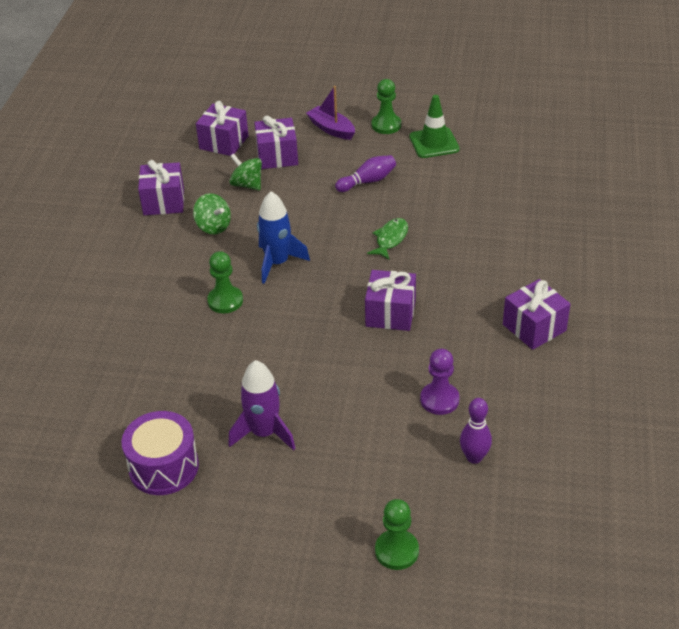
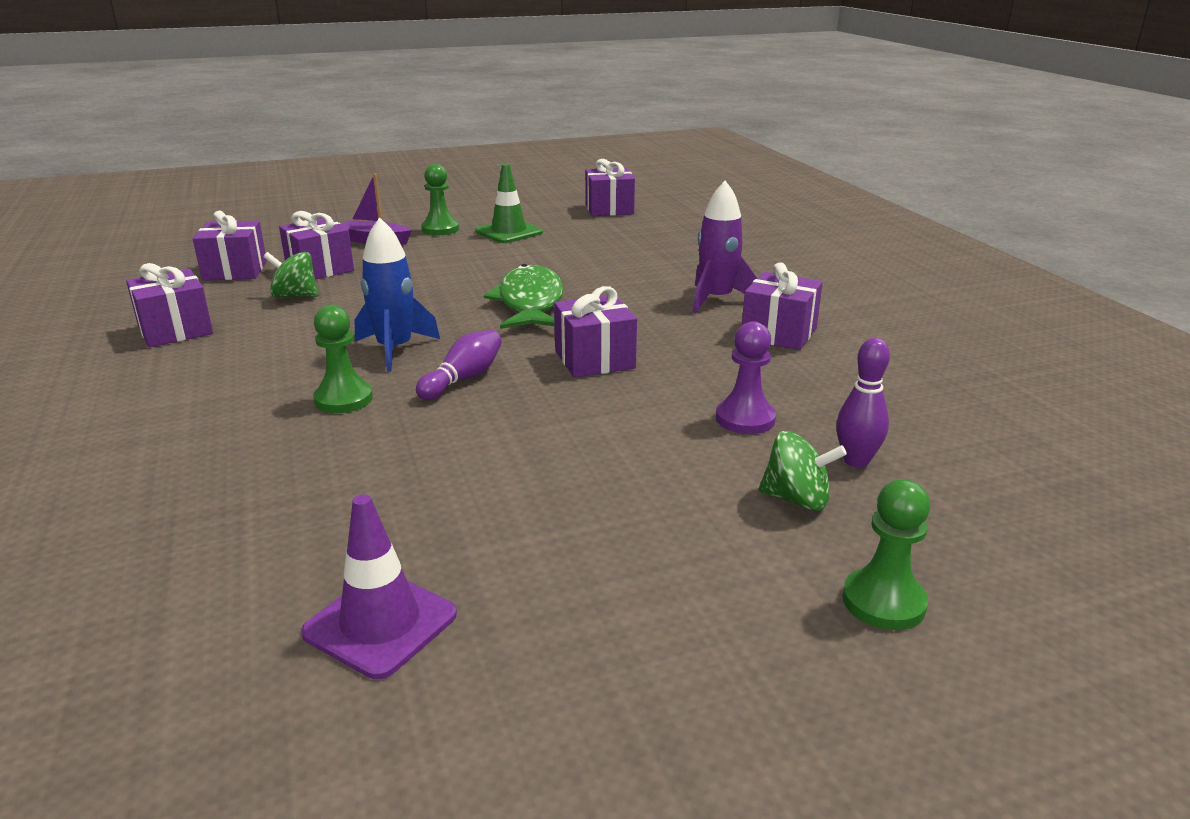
camera: 30 degrees left, 15 degrees down
(164, 467) = (380, 624): purple drum -> purple traffic cone
(213, 226) = (271, 337): green spinning top -> green spinning top (797, 499)
(264, 433) = (528, 523): purple rocket -> purple rocket (716, 299)
(368, 181) = (457, 268): purple bowling pin -> purple bowling pin (463, 379)
(390, 239) = (530, 303): green fish -> green fish, size x1.78
(536, 129) = (609, 209): none -> purple gift

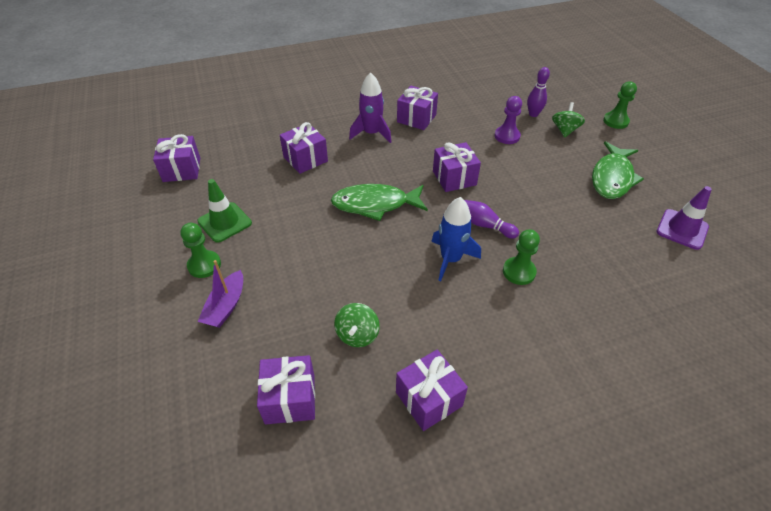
camera: 90 degrees left, 20 degrees up
(320, 269) = (295, 332): purple gift -> purple gift (305, 159)
(597, 544) = (612, 178): none -> green fish

